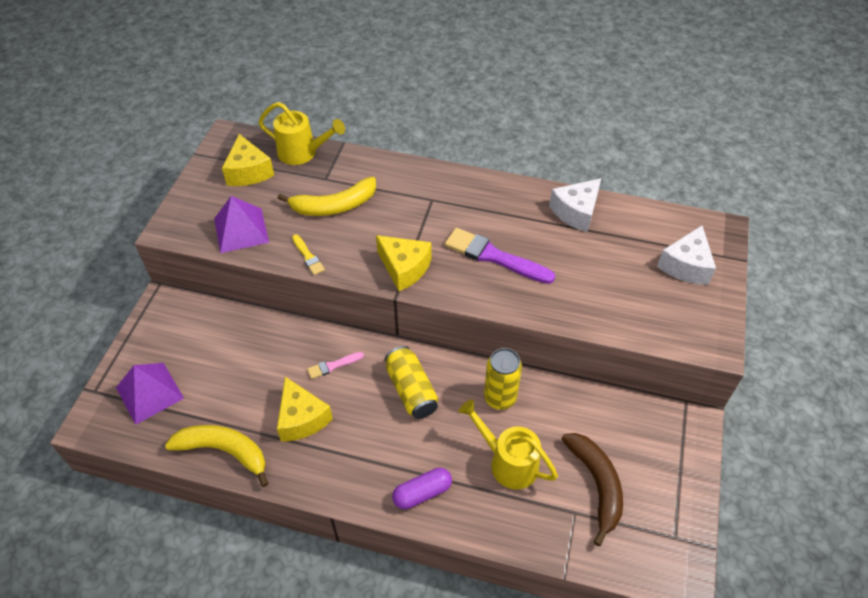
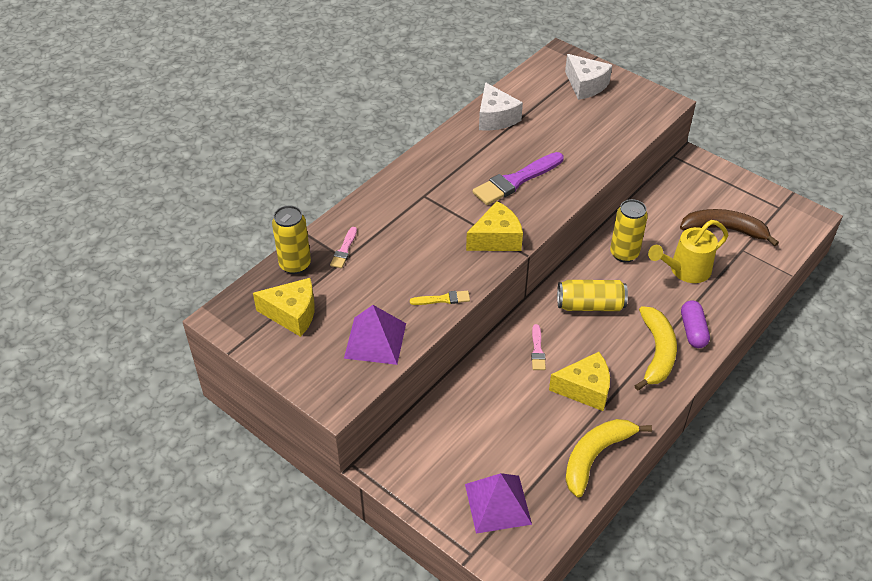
camera: 65 degrees left, 5 degrees down
(303, 153) = (295, 265): yellow watering can -> yellow can
(334, 206) = (387, 262): yellow banana -> yellow banana (657, 352)
(335, 174) = (344, 250): none -> pink brush

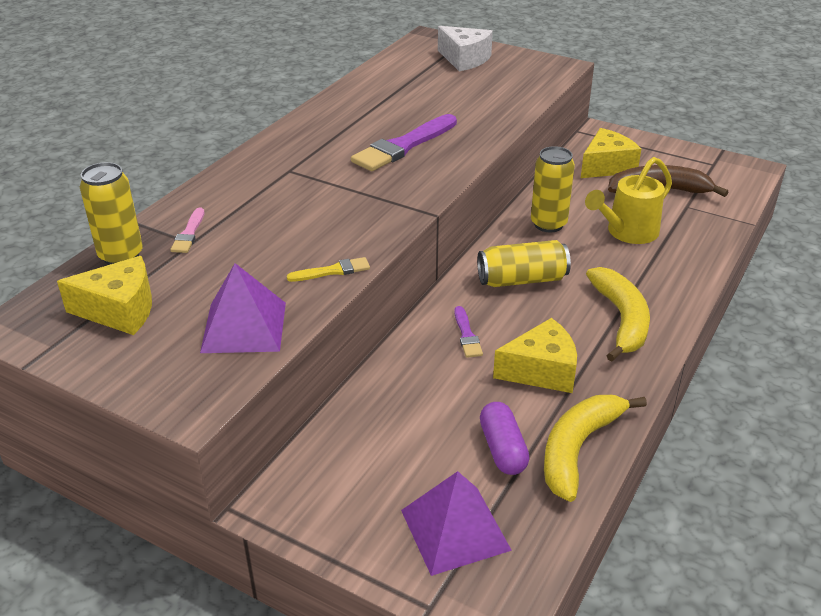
camera: 10 degrees left, 10 degrees down
(495, 118) = (365, 94): white cheese -> none
(496, 239) = (391, 203): yellow cheese -> yellow cheese (606, 166)
(537, 350) = (467, 335): pink brush -> purple brush
(693, 331) = (658, 291): purple capsule -> purple capsule (502, 449)

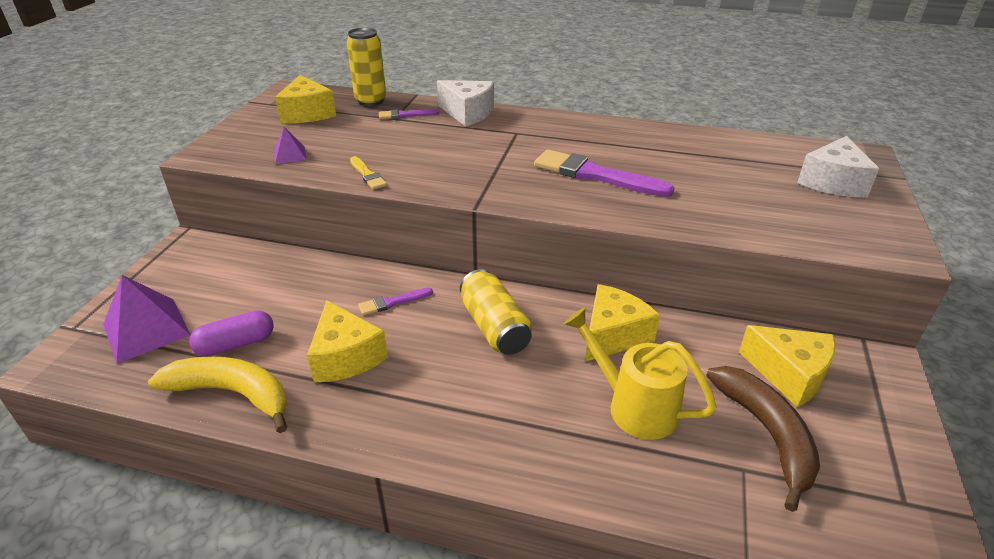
camera: 75 degrees right, 0 degrees up
(189, 233) = (405, 115): pink brush -> purple brush
(217, 192) = (468, 113): none -> white cheese
(244, 327) = (290, 155): purple pyramid -> purple pyramid, size x0.52
(548, 224) = (613, 335): yellow can -> yellow cheese
(621, 319) = (445, 412): yellow banana -> none

